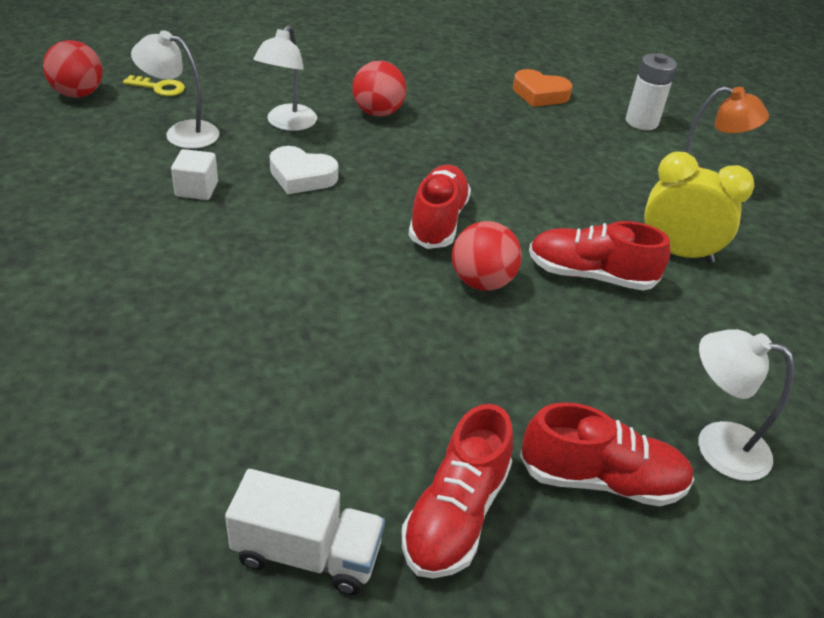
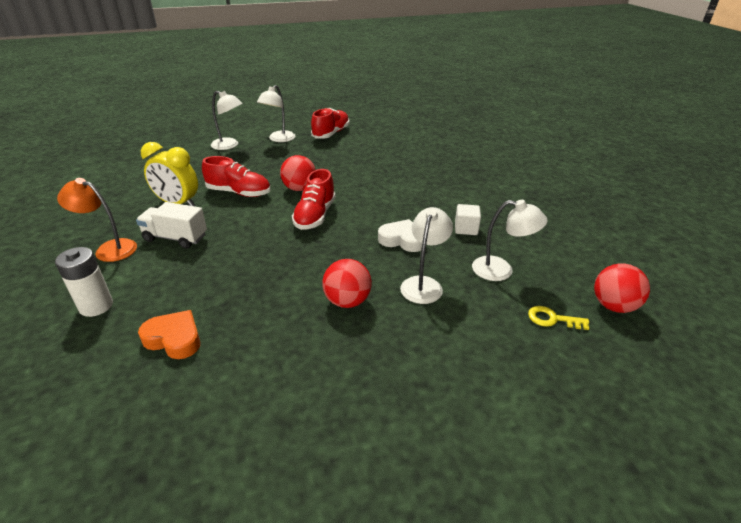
camera: 175 degrees left, 5 degrees down
(307, 553) = (376, 128): white truck -> white truck (175, 238)
(601, 479) = (279, 139): red shoe -> white lamp

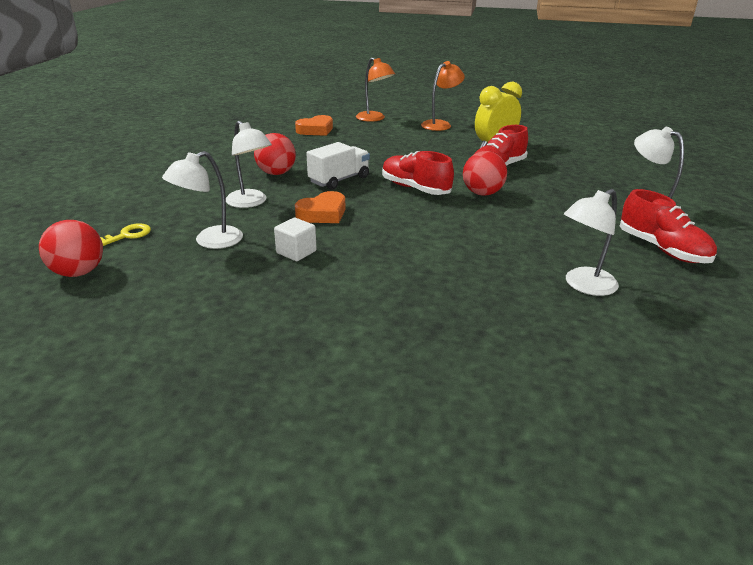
camera: 120 degrees right, 5 degrees down
(96, 306) = (374, 119): white battery -> orange lamp
(175, 238) = (434, 140): white truck -> white truck (339, 180)
(229, 145) = (635, 181): white lamp -> white lamp (583, 285)
(402, 240) = (323, 213): white heart -> orange heart

